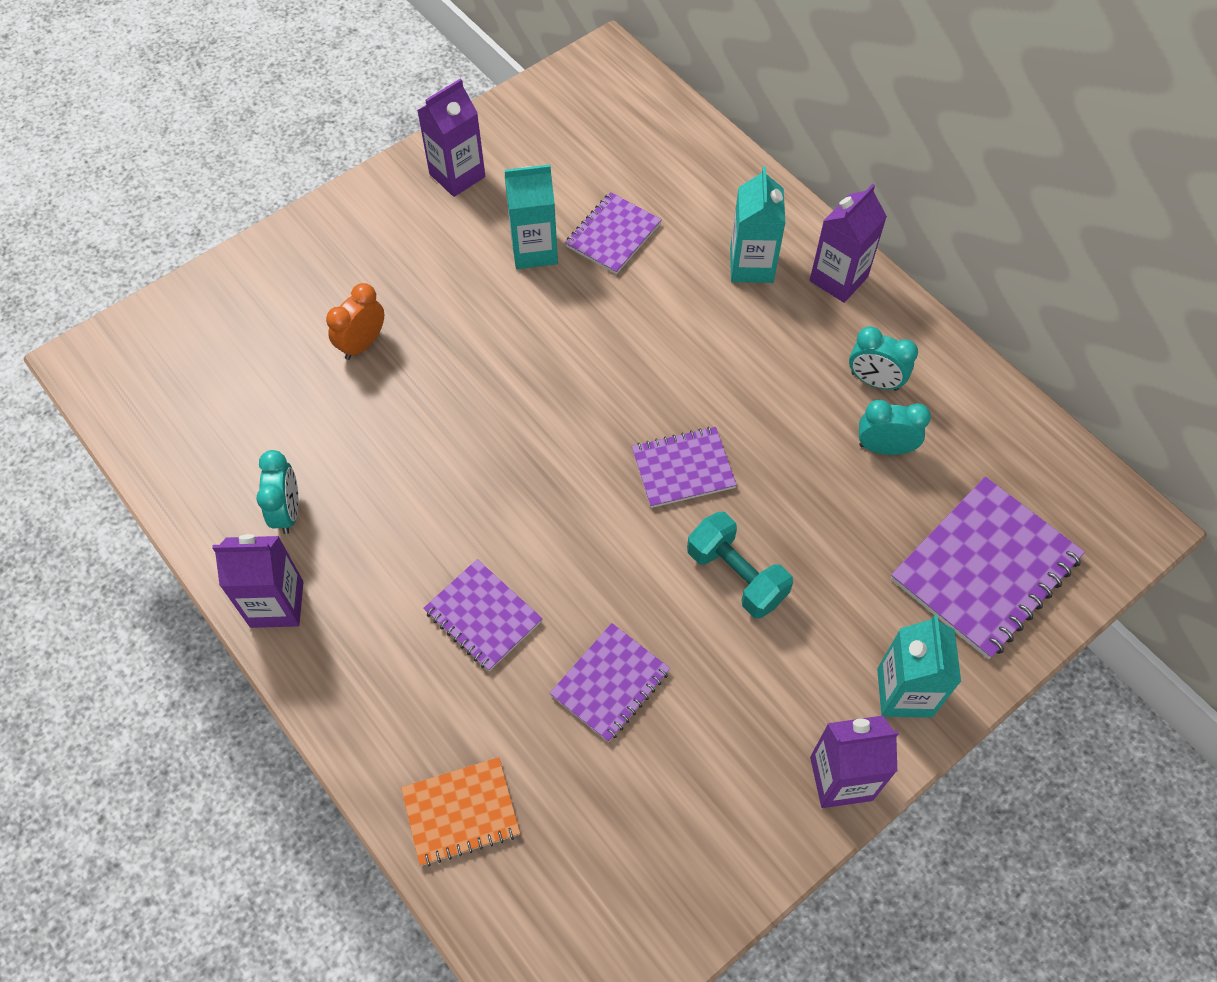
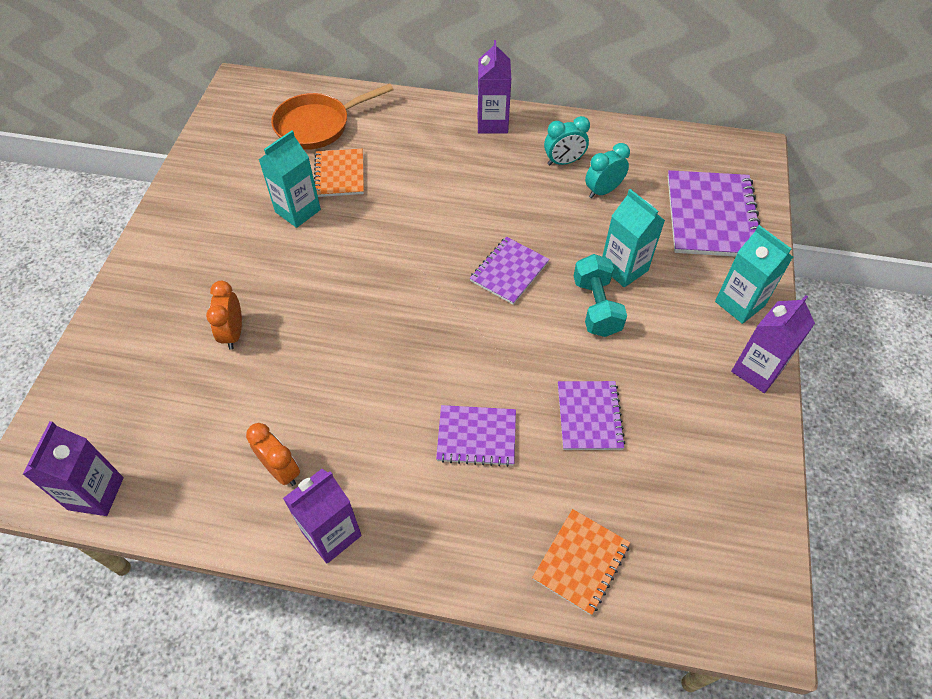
camera: 40 degrees left, 5 degrees down
(288, 511) = (281, 470): turquoise clock -> orange clock
(457, 175) = (202, 198): purple carton -> purple carton (96, 493)
(613, 235) = (340, 174): purple notebook -> orange notebook
(642, 160) = (317, 125): none -> orange pan
(736, 575) = (596, 307): turquoise dumbbell -> turquoise dumbbell turned 75 degrees clockwise
(751, 265) = (438, 144): turquoise carton -> turquoise carton (624, 268)

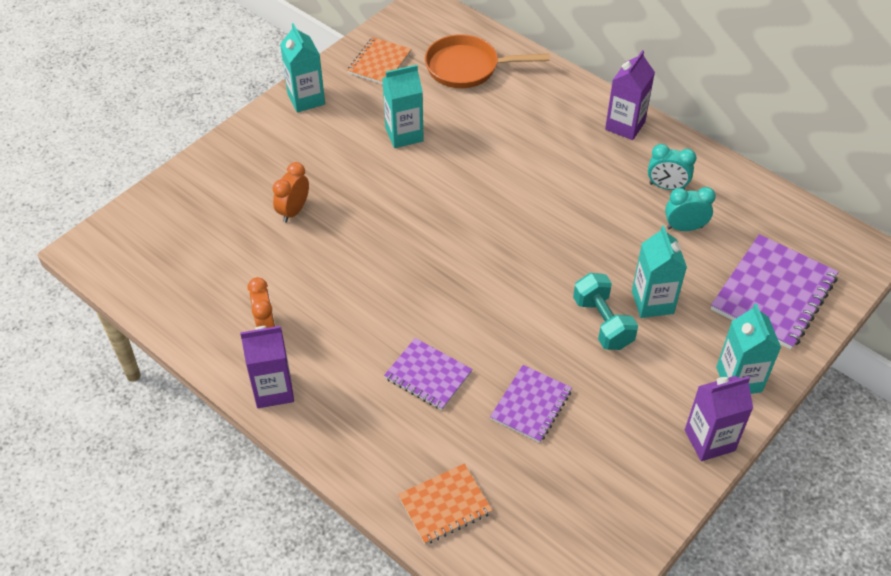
camera: 30 degrees right, 5 degrees down
(96, 493) = (132, 281): purple carton -> none
(175, 216) = (306, 99): none -> turquoise carton
(340, 174) = (458, 118): orange notebook -> orange notebook (379, 63)
(509, 272) = (547, 260): purple notebook -> none
(596, 307) = (602, 323): turquoise dumbbell -> turquoise dumbbell turned 45 degrees counterclockwise

